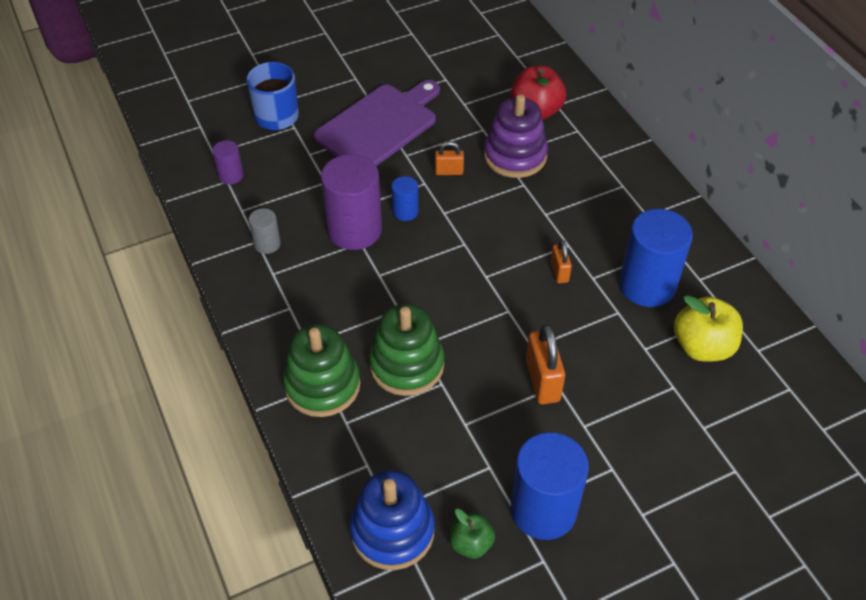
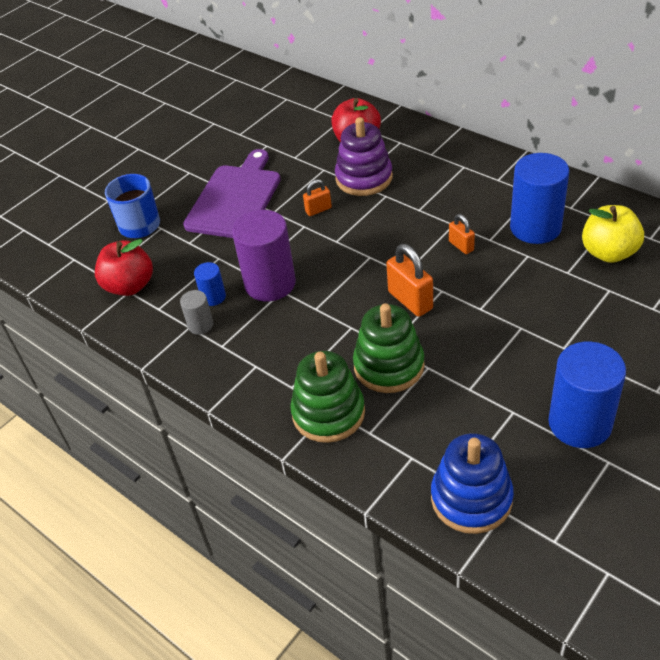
camera: 20 degrees left, 5 degrees down
(231, 175) = (129, 286): purple cylinder -> red apple
(405, 211) = (303, 253): blue cylinder -> blue cylinder (213, 297)
(471, 543) = (542, 476): green apple -> none
(542, 381) = (507, 329): orange padlock -> orange padlock (410, 300)

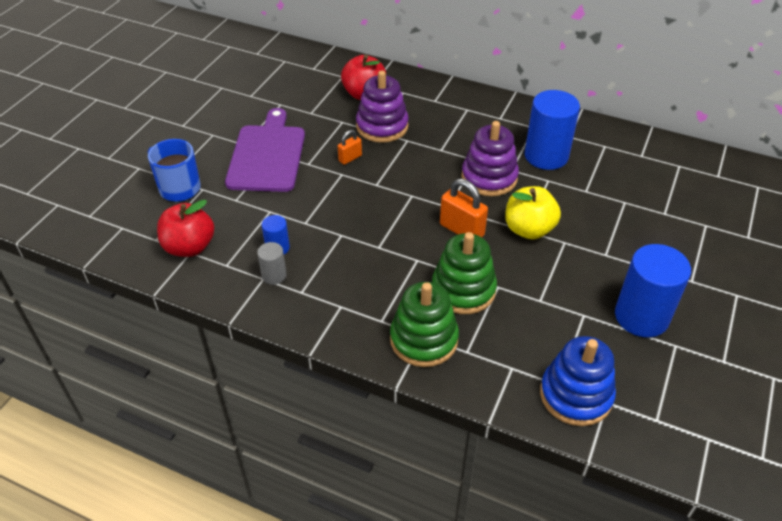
camera: 20 degrees left, 0 degrees up
(270, 283) = (328, 229): purple cylinder -> none
(461, 246) = (489, 178): orange padlock -> purple stacking toy
(609, 252) = (613, 171): yellow apple -> yellow apple (529, 229)

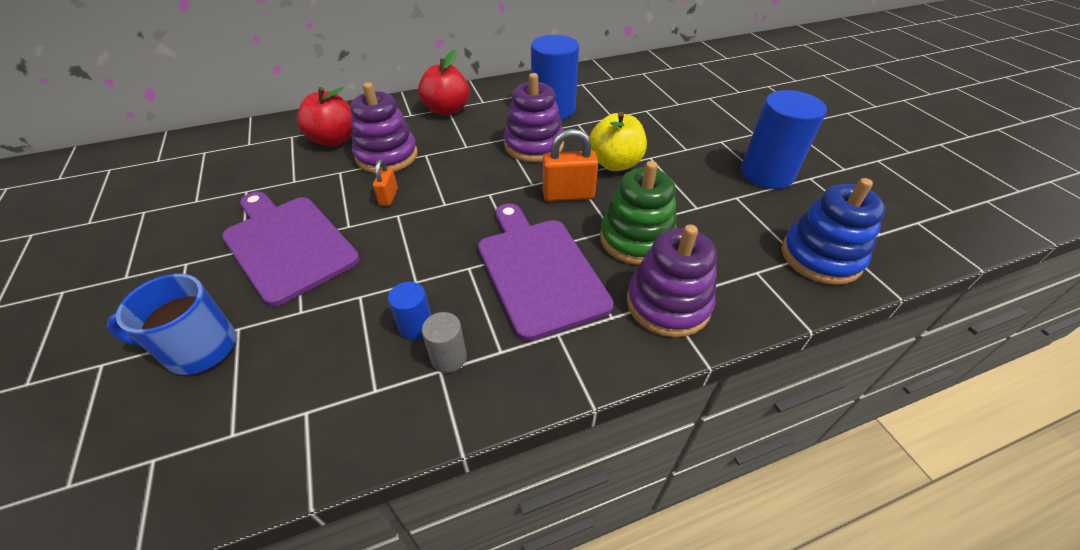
camera: 45 degrees left, 0 degrees up
(189, 247) = (297, 406): red apple -> red apple (447, 110)
(377, 265) = (539, 271): none -> purple cutting board
(424, 339) = (668, 304): green stacking toy -> purple stacking toy

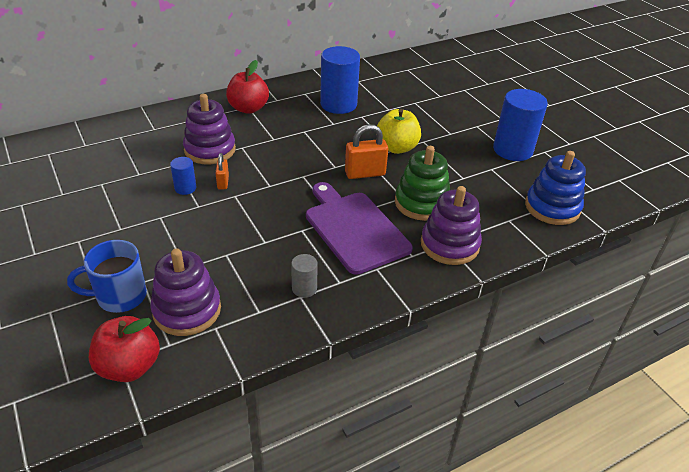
camera: 10 degrees left, 5 degrees down
(288, 244) = (155, 222): purple cutting board -> none
(334, 140) = (159, 138): red apple -> red apple (129, 366)
(416, 326) = (275, 271): blue cylinder -> blue cylinder (185, 188)
(534, 145) = (329, 136): purple stacking toy -> purple stacking toy (187, 310)

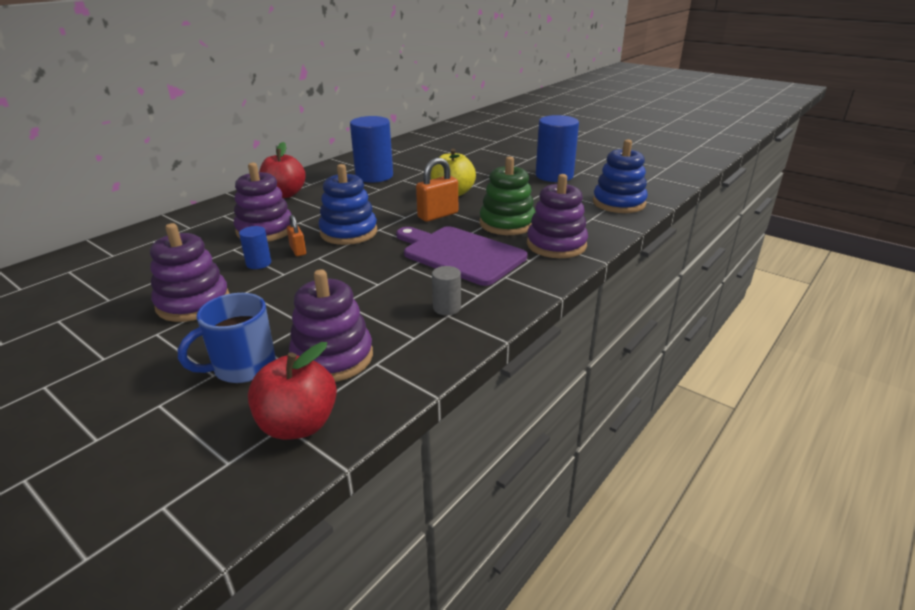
camera: 20 degrees left, 10 degrees down
(117, 217) = (193, 303): none -> purple stacking toy
(275, 172) = (349, 232): none -> blue stacking toy

